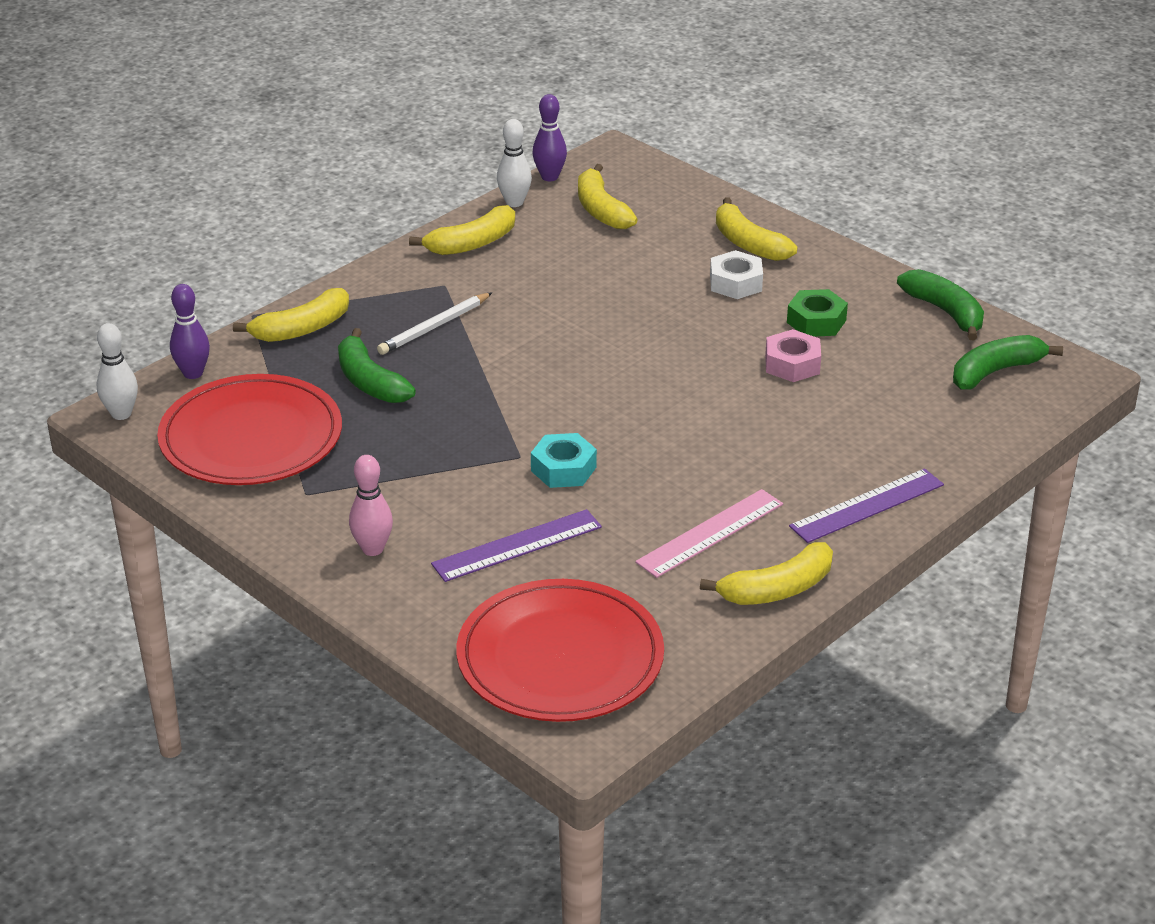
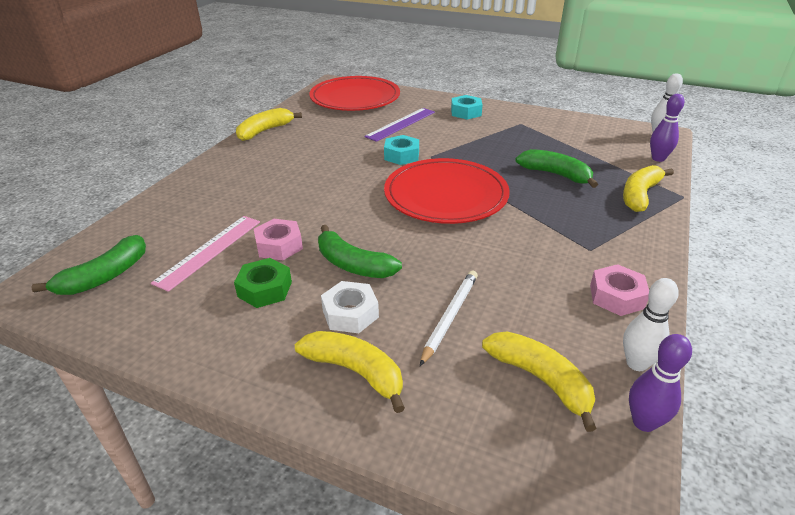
camera: 160 degrees right, 0 degrees up
(251, 437) = (579, 138): red plate -> red plate (446, 195)
(372, 549) = (466, 112): pink bowling pin -> turquoise nut
(434, 327) = (558, 215): white pencil -> white pencil (450, 317)
(472, 243) = (616, 296): yellow banana -> pink nut
(710, 533) = (306, 144): pink ruler -> pink ruler (209, 251)
(867, 506) = (218, 171): purple ruler -> none
(945, 312) = (137, 330): green banana -> green banana (353, 264)

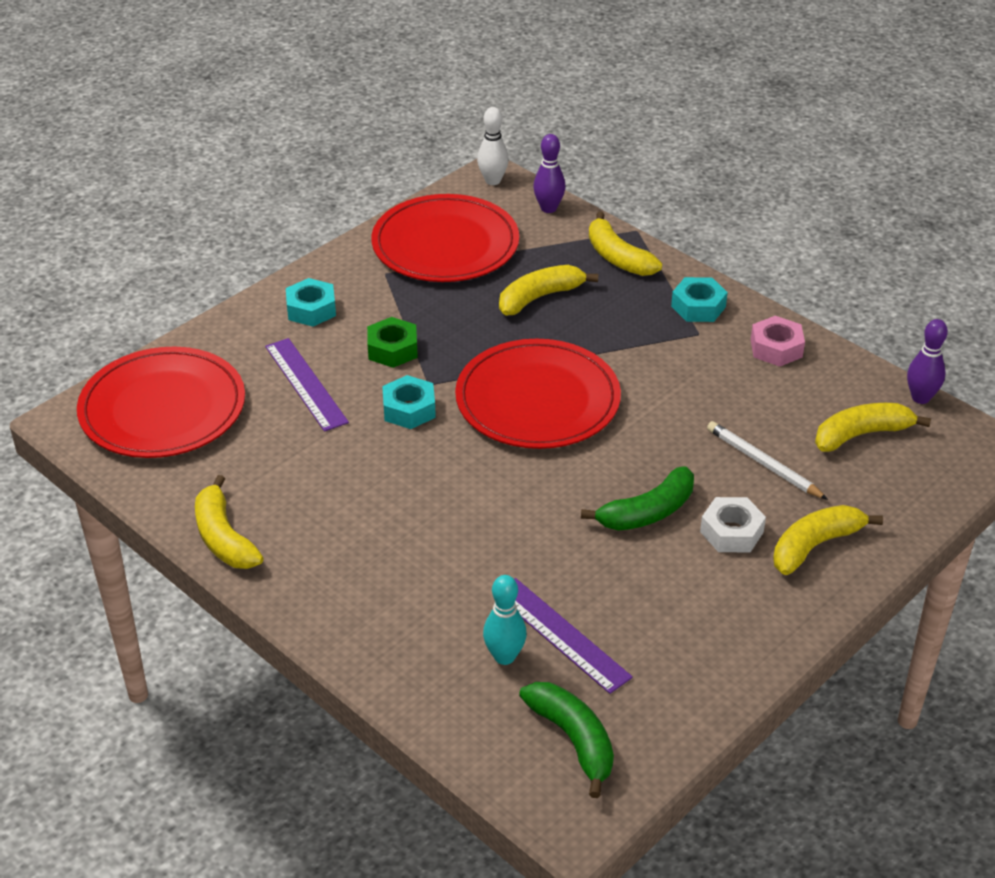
camera: 70 degrees left, 5 degrees up
(185, 233) = (504, 656): none -> turquoise bowling pin
(209, 251) = (561, 634): pink ruler -> purple ruler
(265, 289) = (663, 592): green nut -> green nut (392, 349)
(279, 246) = (580, 568): pink nut -> none
(555, 174) = (540, 297): green banana -> yellow banana
(571, 134) = (445, 244): none -> red plate
(625, 243) = (698, 307): none -> turquoise nut
(636, 363) = (861, 374): white bowling pin -> none

